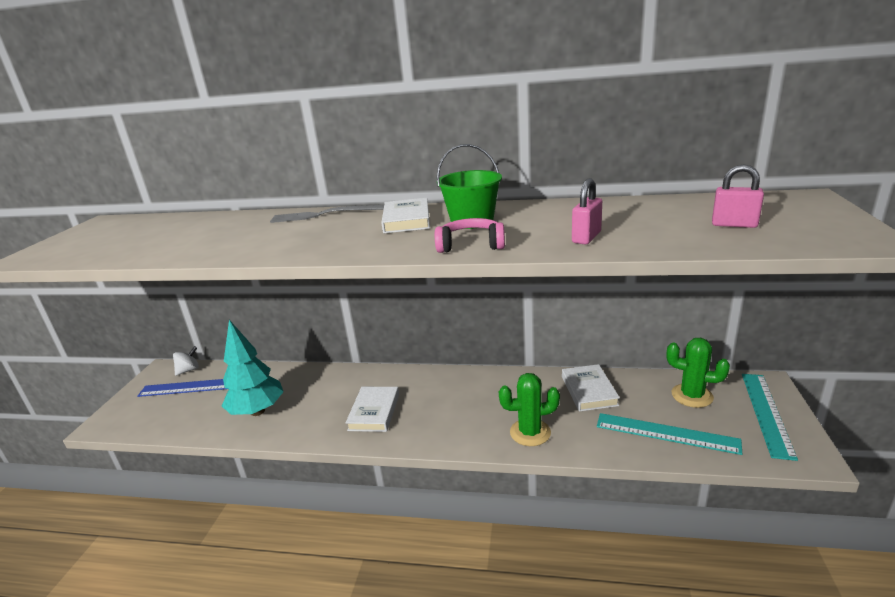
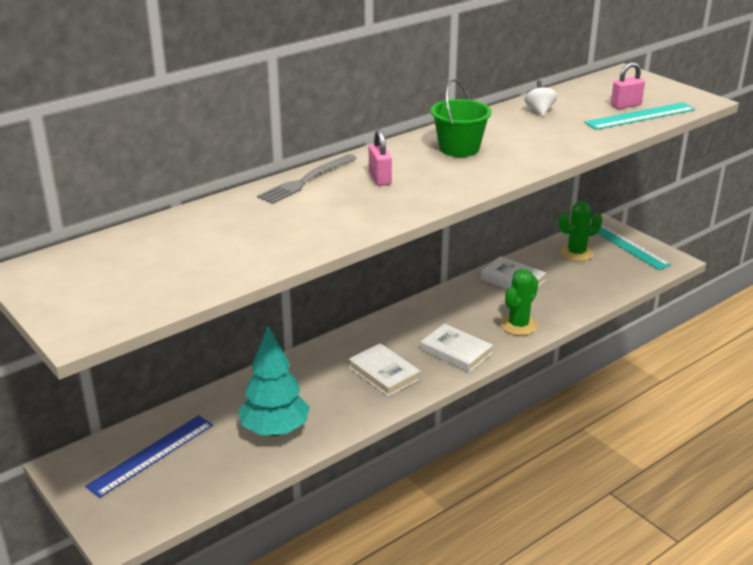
camera: 50 degrees left, 5 degrees up
(189, 370) = (106, 447): white spinning top -> white spinning top (539, 111)
(406, 220) = (403, 163): white book -> white book (456, 351)
(471, 245) = (506, 167): pink headphones -> none
(586, 237) = (565, 139): pink padlock -> pink padlock (380, 179)
(666, 433) = (594, 283): turquoise ruler -> turquoise ruler (640, 116)

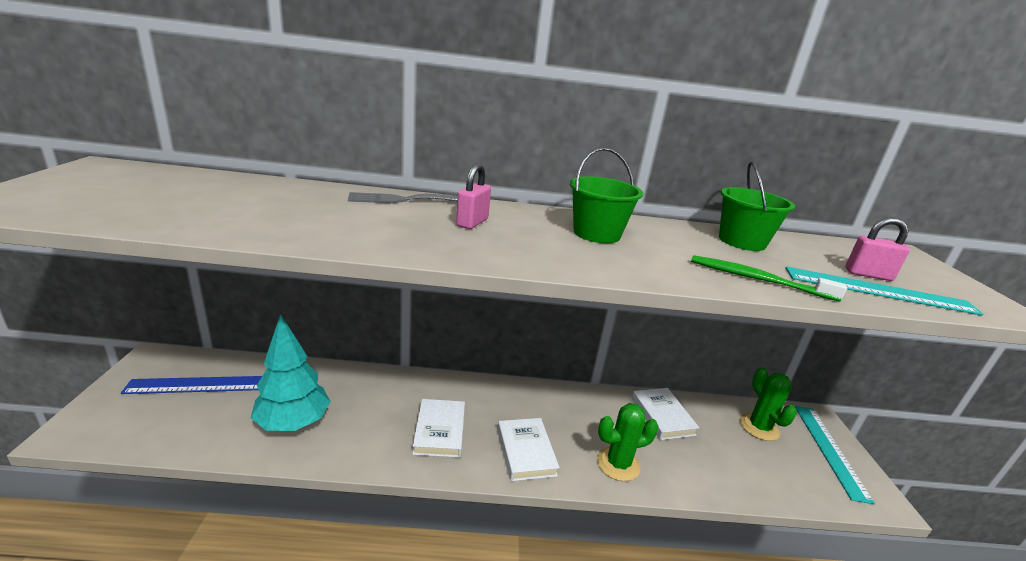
camera: 35 degrees right, 5 degrees down
(539, 111) = (742, 241): white spinning top -> green bucket
(576, 253) = (759, 427): green cactus -> green cactus turned 60 degrees clockwise
(581, 139) = (757, 279): none -> green toothbrush

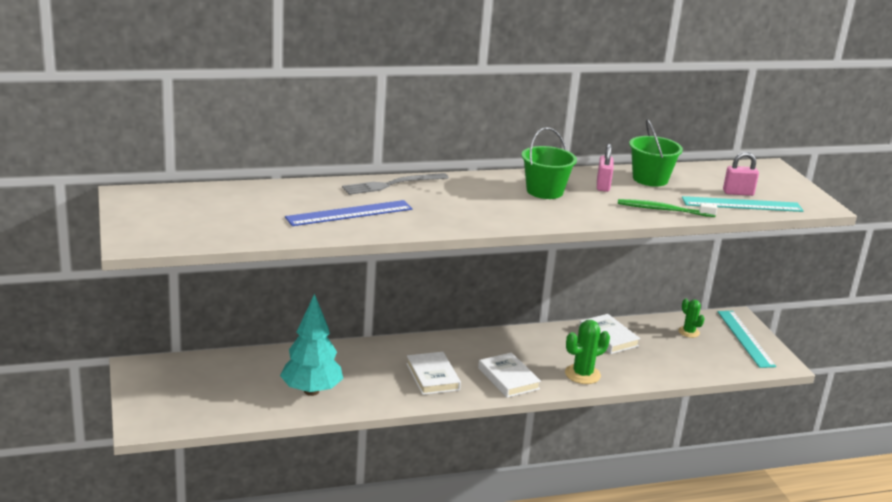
camera: 15 degrees left, 0 degrees up
(200, 385) = (205, 379): blue ruler -> blue ruler (349, 213)
(472, 222) = (453, 197): pink padlock -> pink padlock (603, 186)
(759, 427) = (688, 332): green cactus -> green cactus, size x0.64

